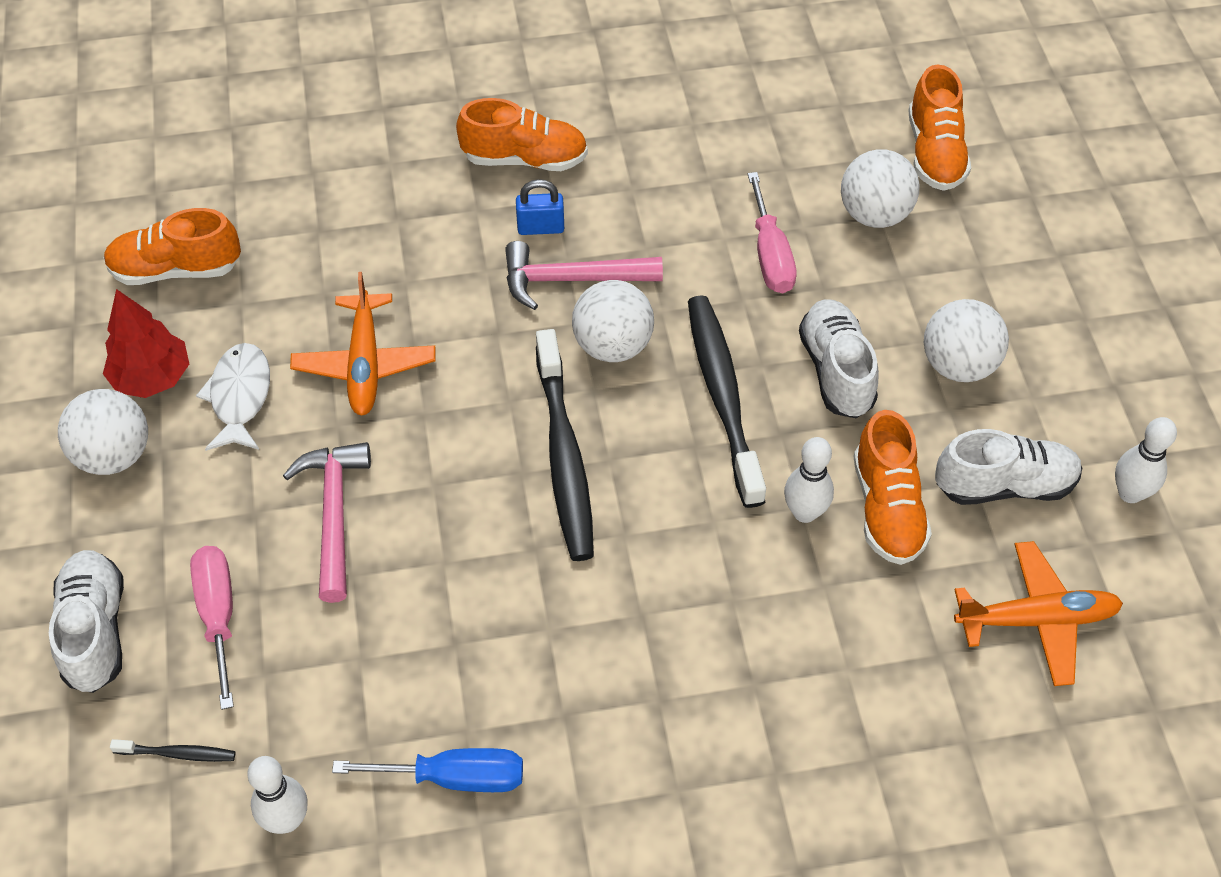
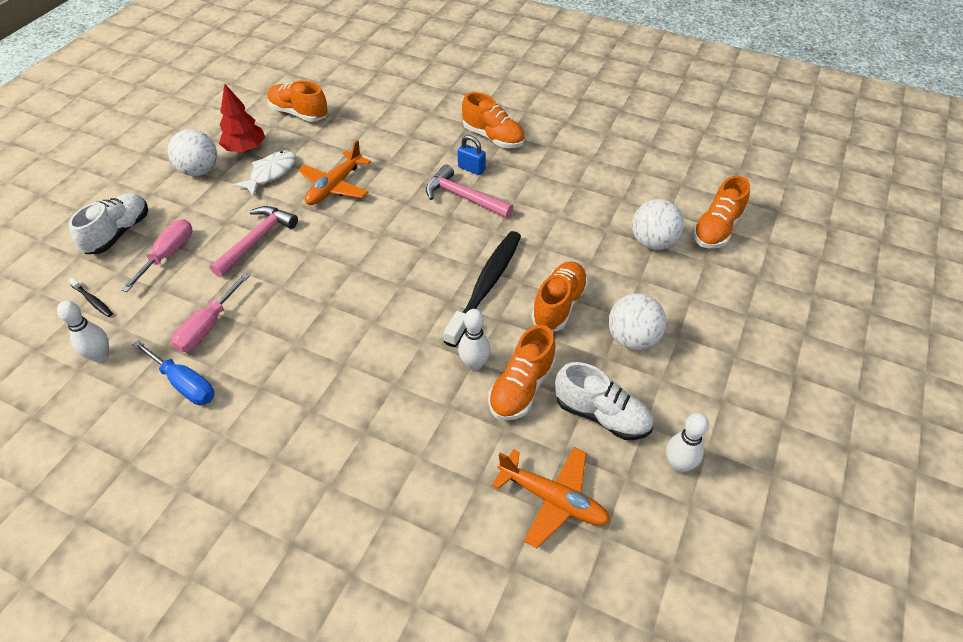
camera: 35 degrees right, 5 degrees down
(564, 456) = (381, 271): black toothbrush -> none
(613, 345) = (454, 235): white ball -> none
(770, 255) = (575, 234): pink screwdriver -> pink screwdriver (208, 327)
(836, 371) = (559, 305): white shoe -> orange shoe

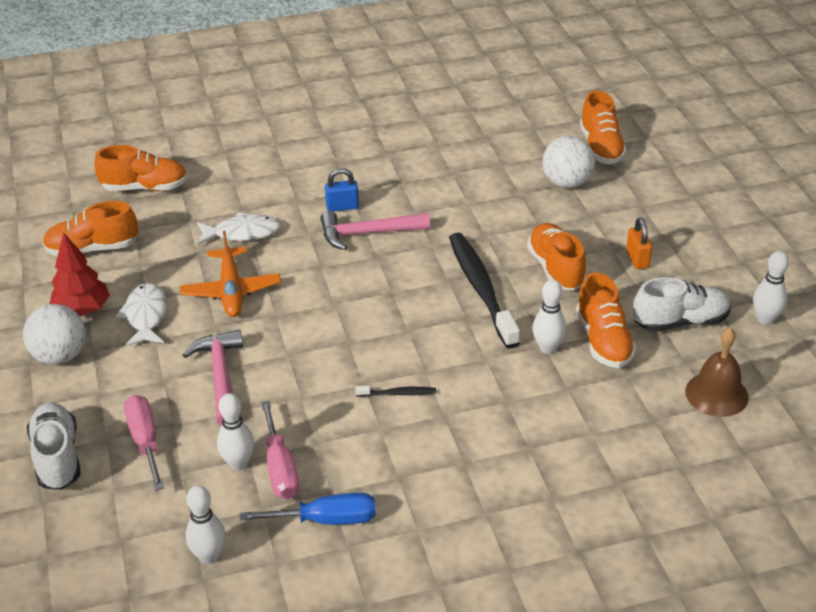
camera: 40 degrees left, 10 degrees down
(93, 300) = (125, 524): black toothbrush -> black toothbrush (398, 393)
(192, 306) = (238, 463): none -> white bowling pin
(390, 151) = (242, 233): none -> white fish
(493, 137) = (326, 171): orange shoe -> orange shoe (145, 187)
(553, 499) = (716, 394): orange plane -> brown bell
(632, 338) = (637, 259): white ball -> orange padlock

